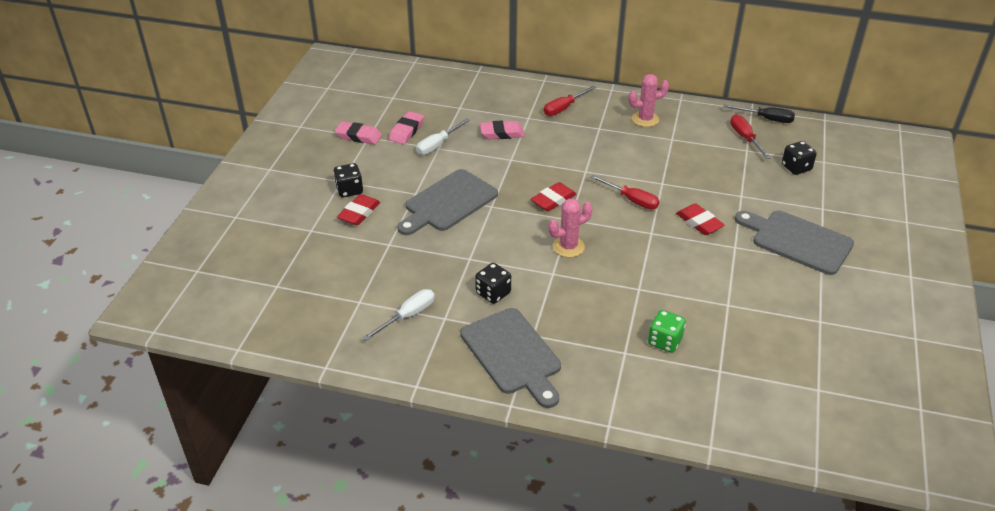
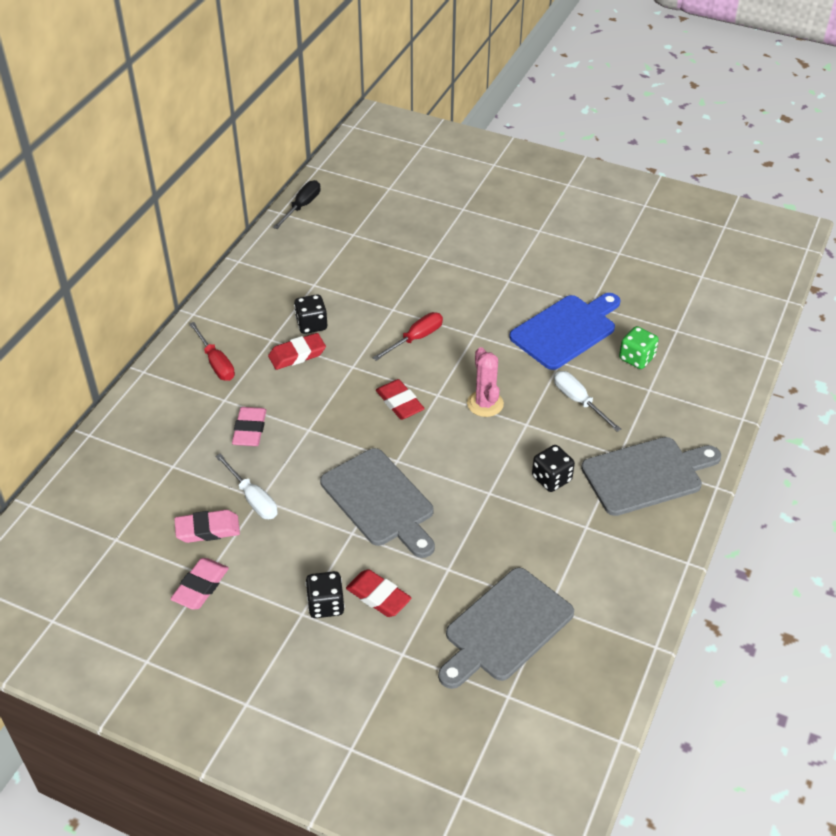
camera: 80 degrees left, 5 degrees up
(406, 131) = (208, 529): pink eraser -> pink eraser turned 45 degrees counterclockwise
(408, 316) = (579, 560): white screwdriver -> white screwdriver (578, 401)
(645, 119) = (267, 297): pink cactus -> none
(682, 290) = (566, 330): none -> blue cutting board
(699, 222) = (466, 296): red eraser -> red eraser (297, 355)
(745, 138) = (332, 230): red screwdriver -> none
(796, 167) = (394, 208): black dice -> black dice (311, 325)
(798, 241) = (508, 237): grey cutting board -> grey cutting board (505, 627)

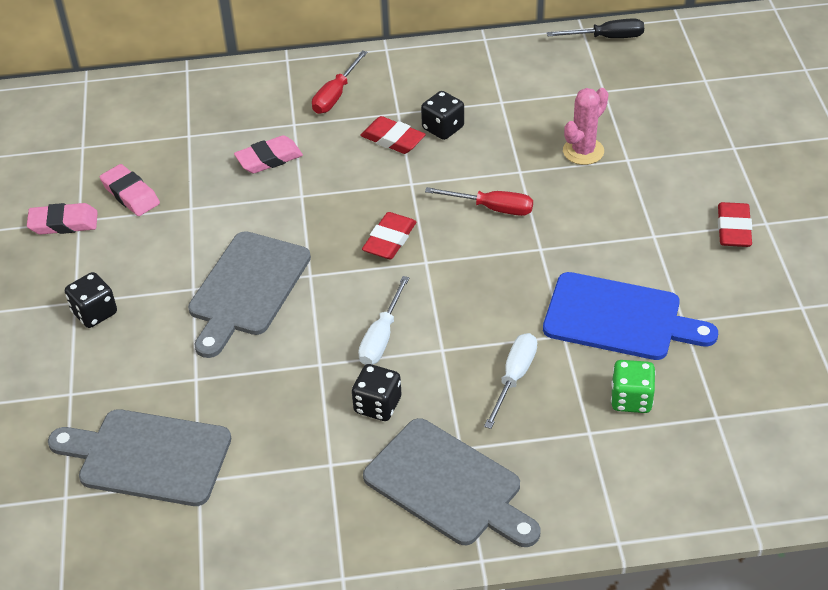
camera: 60 degrees right, 0 degrees up
(253, 498) = (187, 203): white screwdriver -> white screwdriver (381, 337)
(378, 596) = (127, 344): red eraser -> red eraser (733, 229)
(485, 404) = (443, 303): pink cactus -> pink cactus (583, 151)

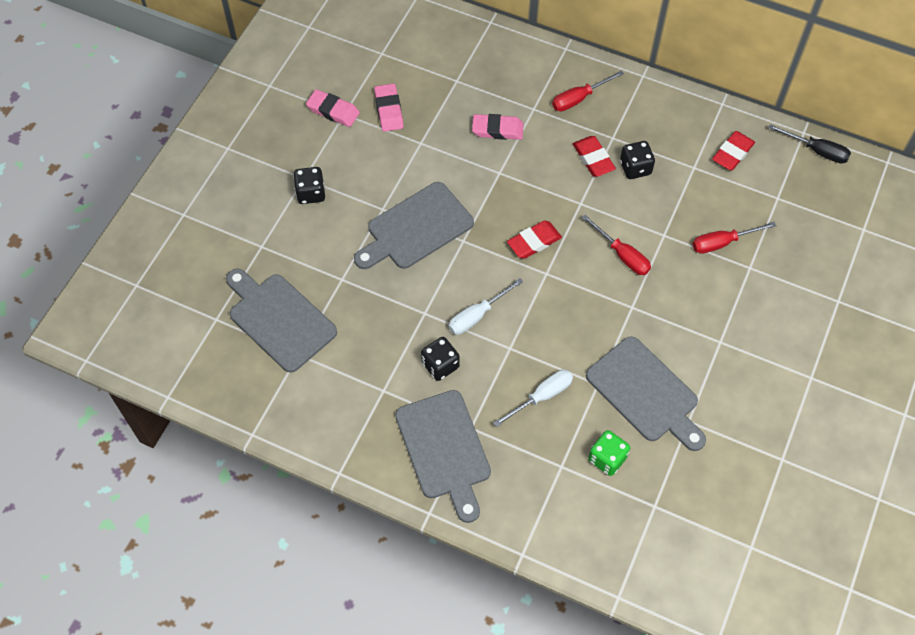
camera: 30 degrees right, 15 degrees up
(583, 151) = (722, 243): pink cactus -> red screwdriver
(618, 318) = (645, 393): blue cutting board -> grey cutting board
(733, 229) = (783, 369): red eraser -> red eraser (732, 153)

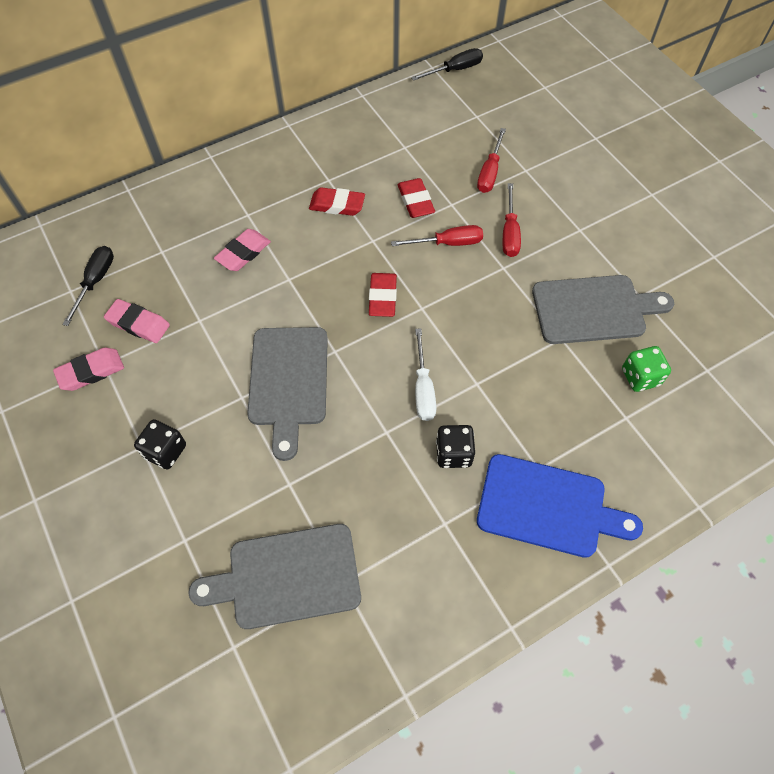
camera: 55 degrees left, 0 degrees up
(400, 62) = (95, 282): none -> black screwdriver
(444, 449) = (547, 507): grey cutting board -> blue cutting board
(542, 396) = (545, 389): white screwdriver -> none
(579, 98) = (269, 178): red screwdriver -> red screwdriver (509, 233)
(635, 168) = (371, 183): black dice -> none
(732, 153) = (413, 117): red eraser -> red eraser (415, 201)

